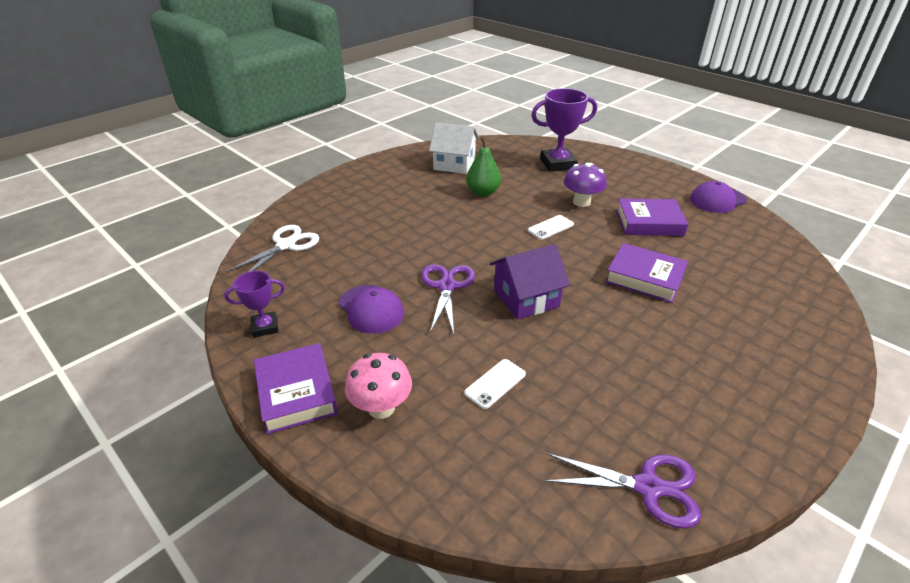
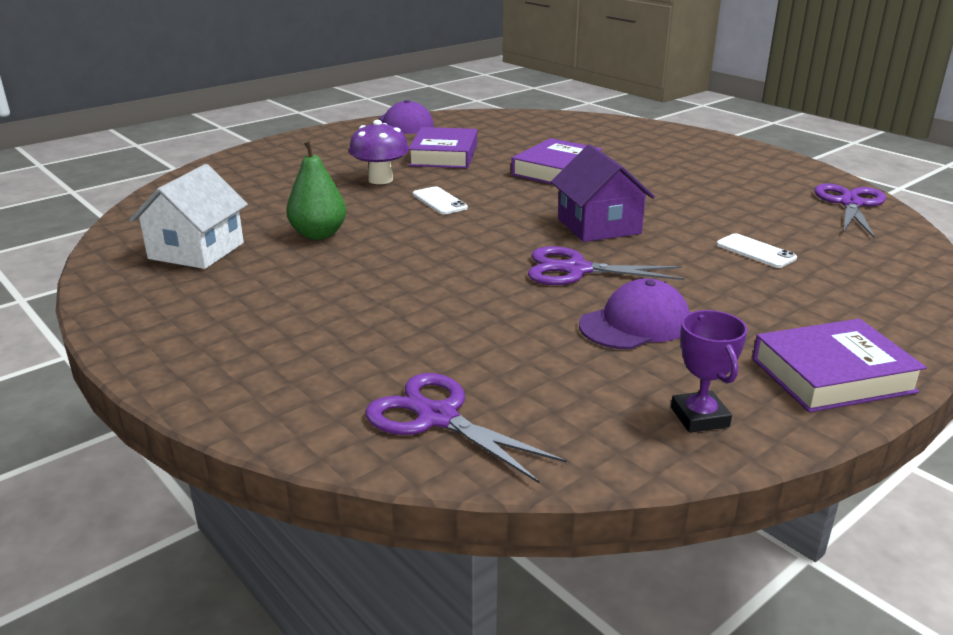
camera: 85 degrees left, 10 degrees down
(286, 245) = (437, 418): white scissors -> purple scissors
(381, 407) = (826, 314): pink mushroom -> none
(558, 164) = (258, 182): purple trophy -> none

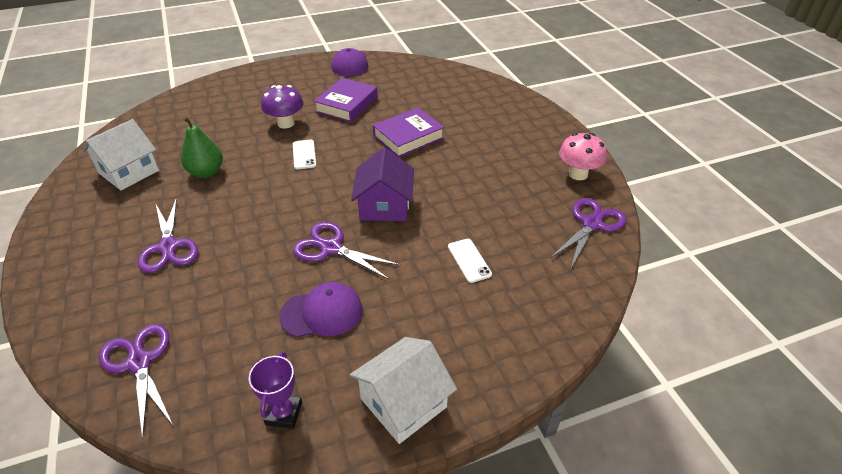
camera: 20 degrees right, 15 degrees up
(346, 307) = (168, 247): none -> purple scissors
(787, 171) = (578, 174): none -> pink mushroom
(832, 375) = (403, 403): purple book -> white house

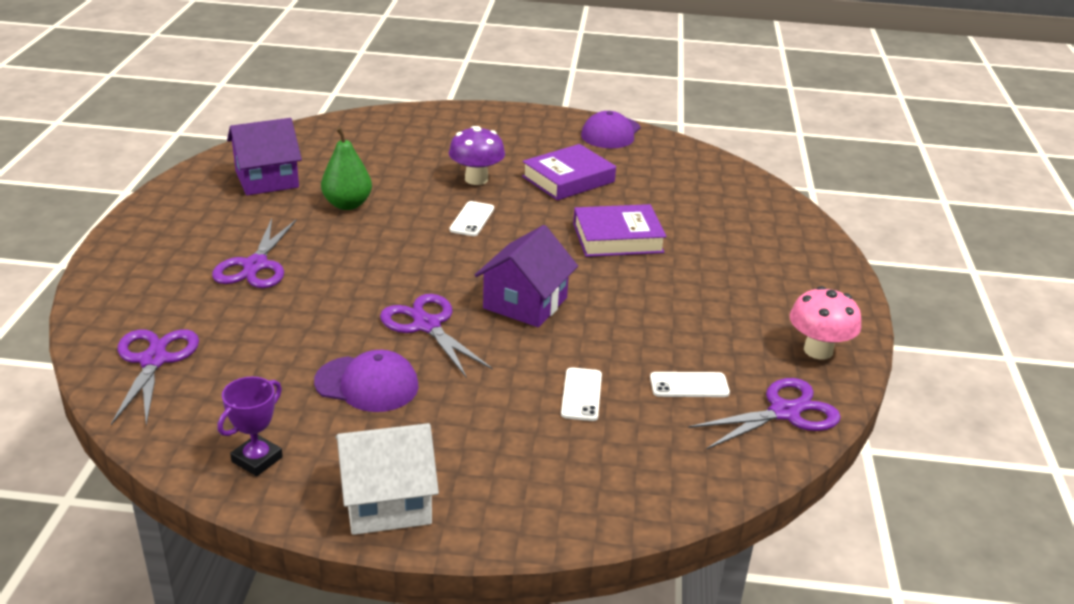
camera: 25 degrees right, 10 degrees down
(128, 172) = (267, 179): white house -> purple house
(526, 227) = (689, 385): none -> white phone

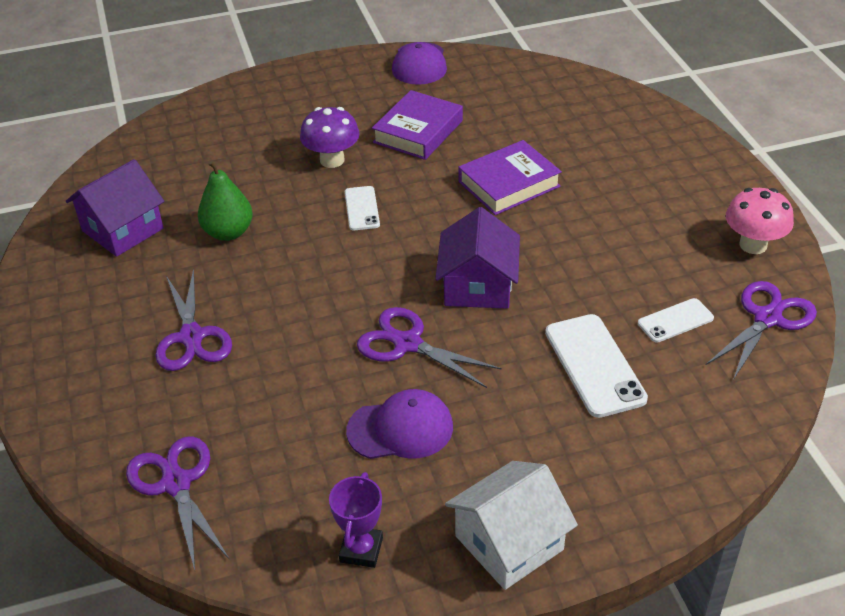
camera: 20 degrees left, 10 degrees up
(581, 394) = (594, 365): white phone -> white phone, size x1.71

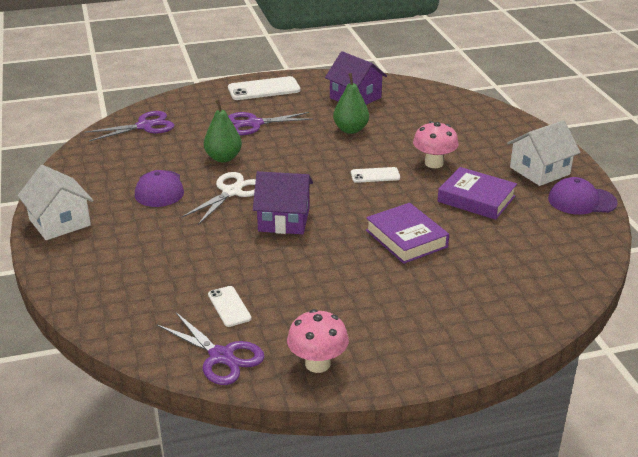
camera: 90 degrees right, 10 degrees down
(304, 363) = (223, 158): none -> green pear
(332, 160) = (434, 163): purple mushroom -> pink mushroom
(354, 85) = (539, 171): none -> white house
(361, 550) = (78, 177): purple trophy -> none
(407, 344) = (231, 192): purple scissors -> white scissors
(594, 365) = (192, 264): white phone -> white phone (264, 89)

